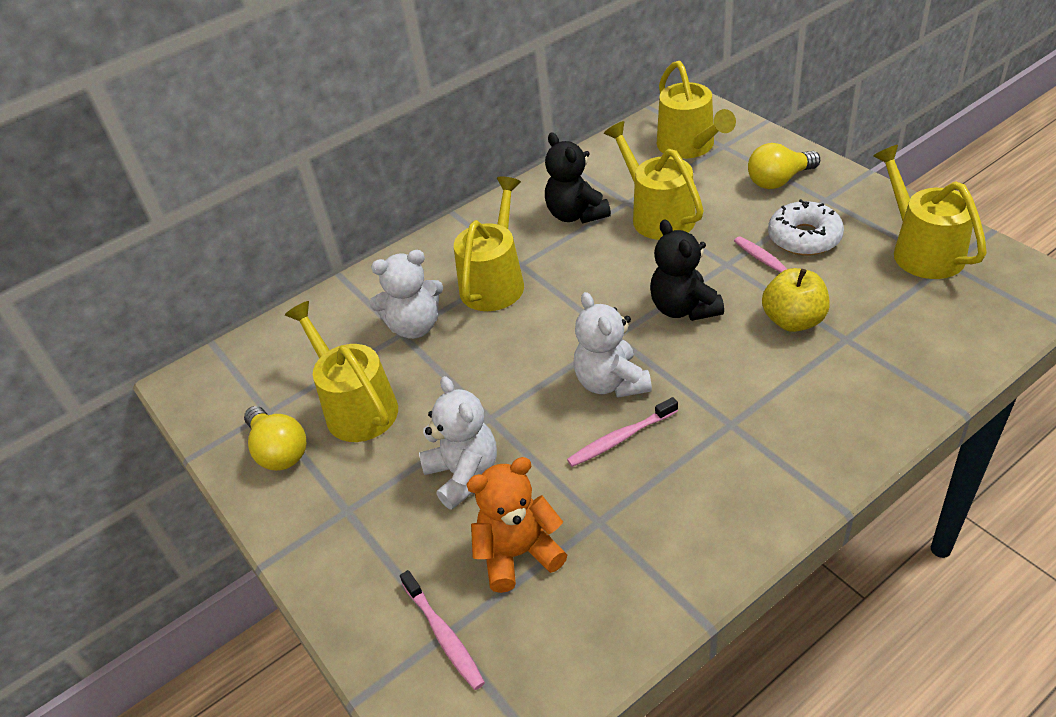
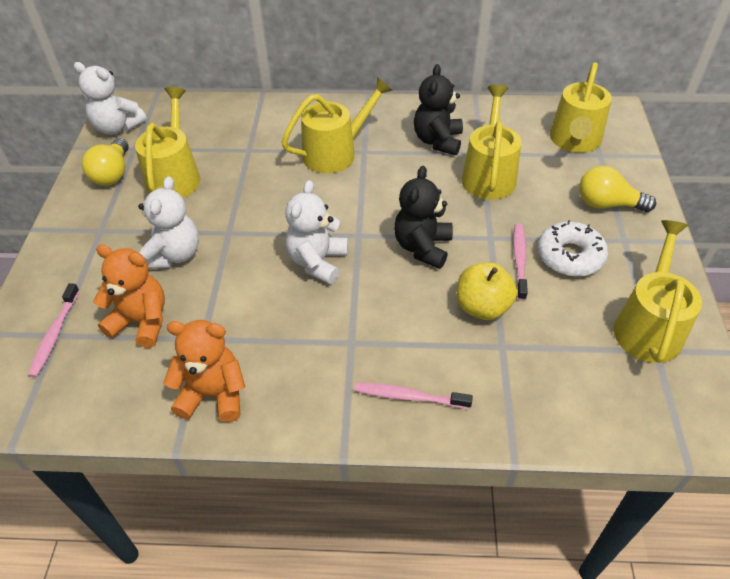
camera: 35 degrees right, 5 degrees up
(414, 326) = (260, 150): white teddy bear -> white teddy bear (117, 127)
(620, 438) = (278, 300): pink toothbrush -> pink toothbrush (409, 396)
(676, 556) = (213, 394): none -> orange teddy bear

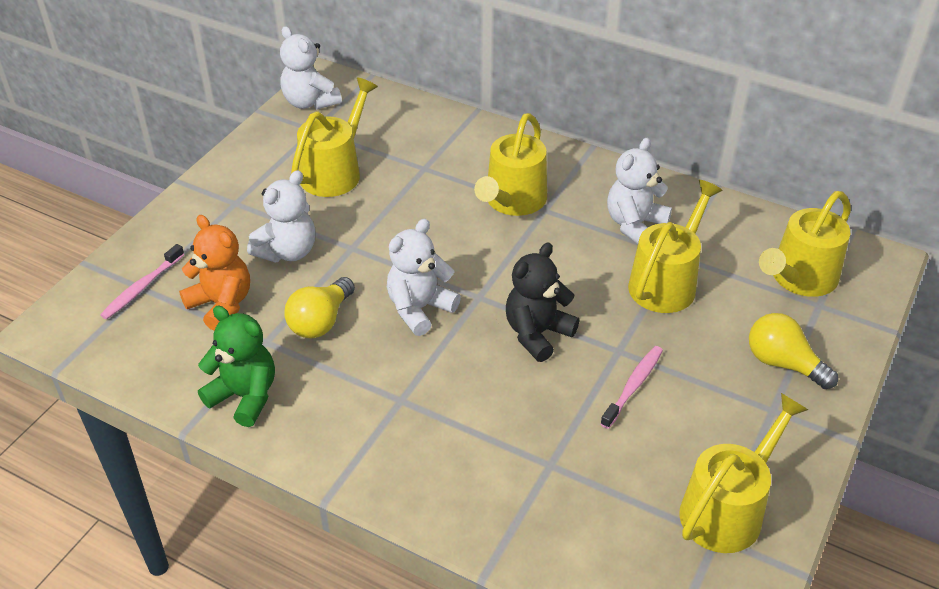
camera: 25 degrees right, 5 degrees down
(113, 173) = (278, 149): yellow light bulb -> yellow light bulb (321, 321)
(213, 394) = (245, 396): orange teddy bear -> green teddy bear
(335, 153) = (512, 201): yellow watering can -> yellow watering can turned 120 degrees clockwise
(409, 396) = (422, 473): pink toothbrush -> none
(438, 141) = (635, 225): black teddy bear -> white teddy bear
(482, 307) = (557, 418): yellow apple -> none
(570, 256) = (694, 403): white donut -> none

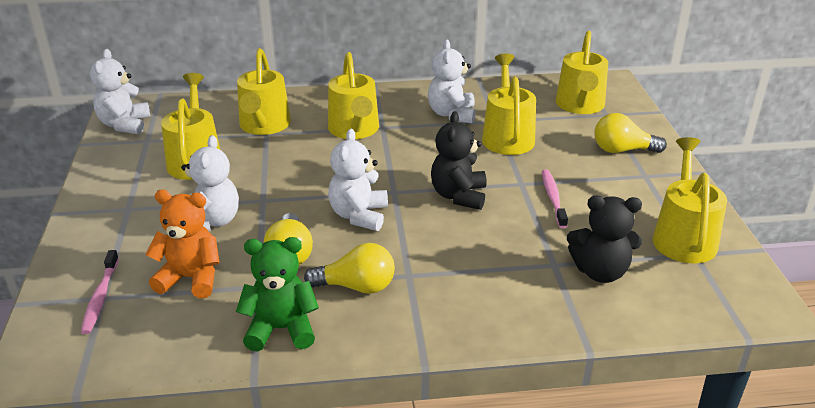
camera: 35 degrees left, 10 degrees down
(310, 102) = (125, 125): white teddy bear -> white teddy bear turned 75 degrees clockwise
(344, 387) = (356, 286): none -> yellow light bulb
(430, 157) = (264, 126): none -> yellow watering can
(588, 499) = (600, 272): none -> black teddy bear

